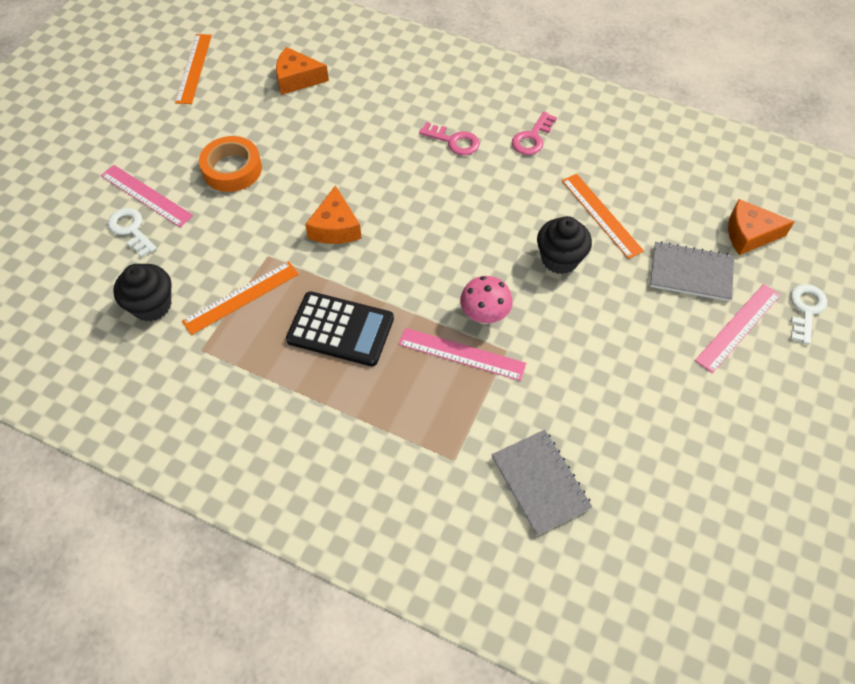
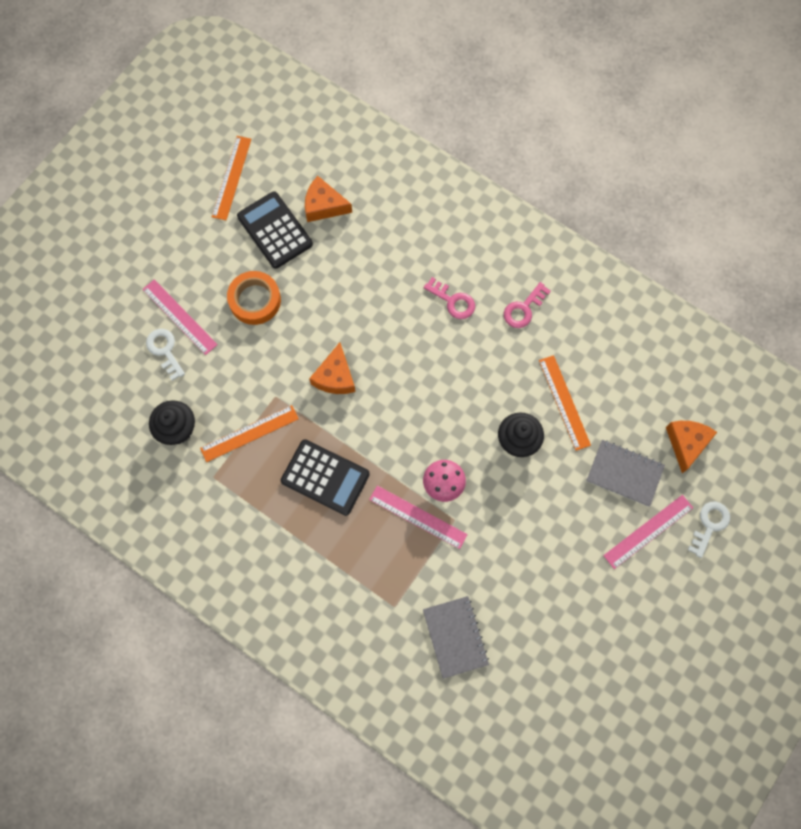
camera: 10 degrees right, 15 degrees up
(247, 106) = (275, 230): none -> black calculator
(749, 234) = (686, 443): orange cheese -> orange cheese turned 90 degrees clockwise

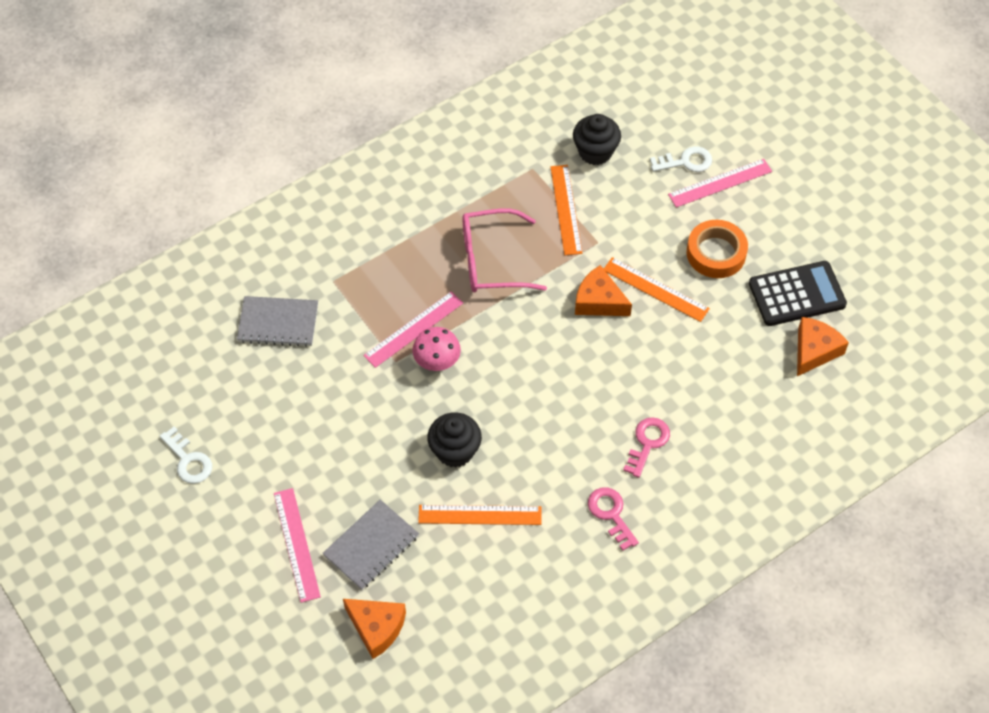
camera: 110 degrees right, 15 degrees down
(231, 177) = (878, 271): orange ruler -> orange ruler (655, 289)
(325, 477) = (491, 261): black calculator -> pink glasses
(453, 301) = (647, 443): pink key -> pink key turned 150 degrees clockwise
(709, 525) = (273, 612): white key -> white key (188, 460)

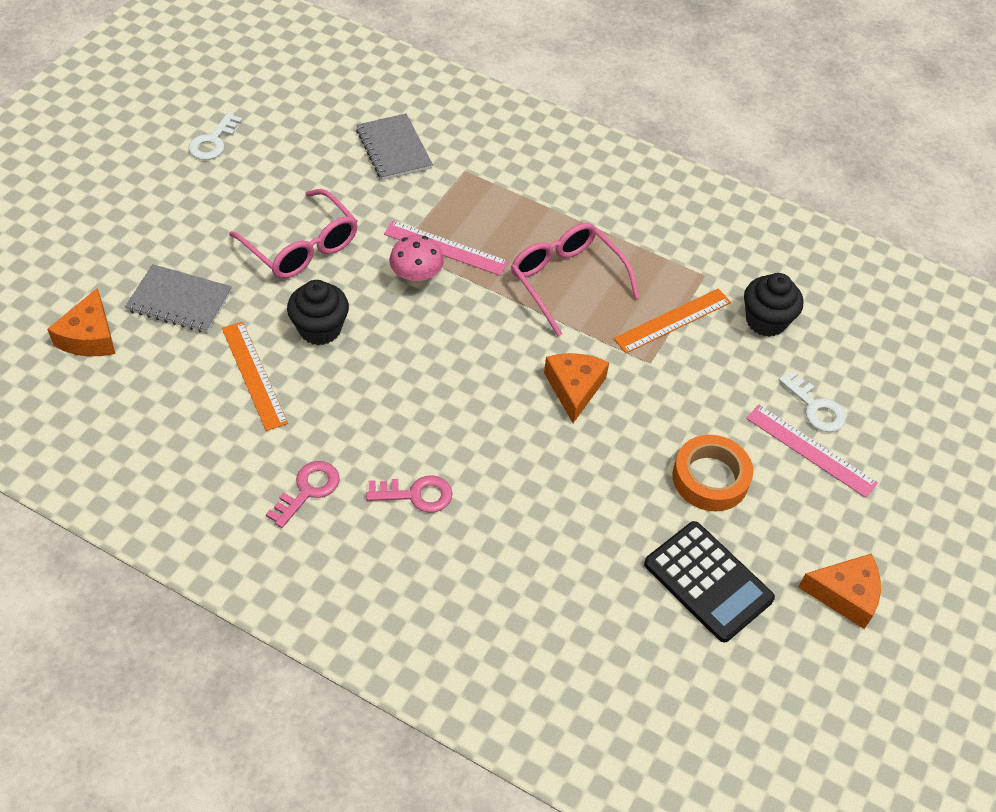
camera: 60 degrees right, 5 degrees down
(296, 544) = (157, 245): pink ruler -> none
(357, 433) = (302, 247): none -> pink glasses
(655, 289) = (623, 435): orange ruler -> none
(814, 351) = (639, 627): orange cheese -> orange cheese (845, 594)

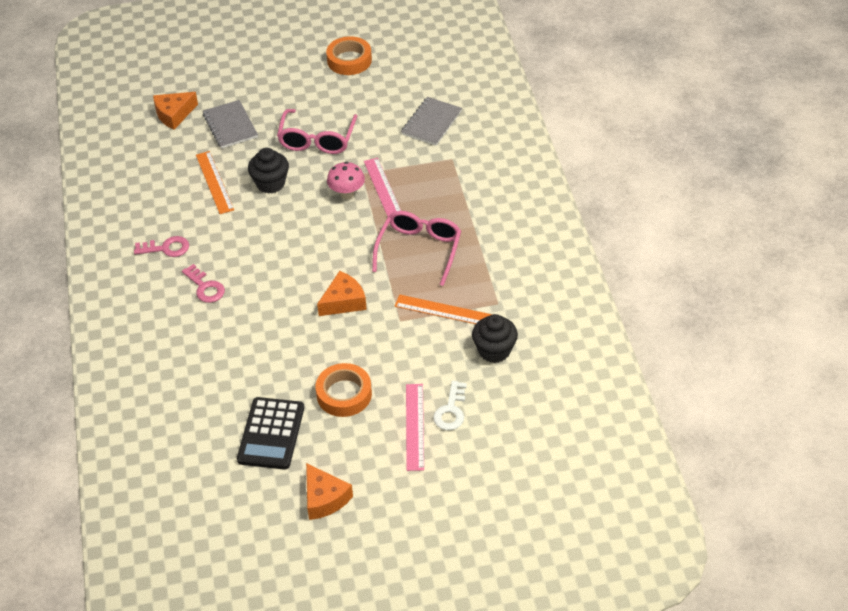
camera: 55 degrees right, 5 degrees down
(213, 141) = (349, 60): white key -> orange tape
(254, 375) = (214, 182): orange ruler -> orange ruler turned 45 degrees counterclockwise

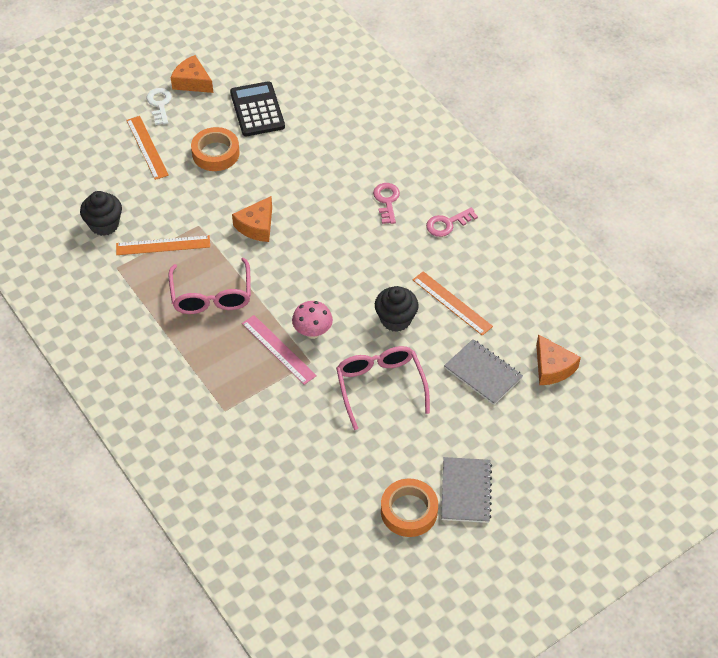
camera: 155 degrees right, 5 degrees up
(174, 114) = (552, 367): orange cheese -> orange cheese turned 120 degrees clockwise
(205, 287) = (387, 201): pink key -> pink key turned 60 degrees clockwise
(415, 426) = (147, 147): pink ruler -> orange ruler
(431, 123) = (267, 450): grey notebook -> grey notebook (465, 491)
(451, 410) = (122, 167): white key -> white key (159, 104)

